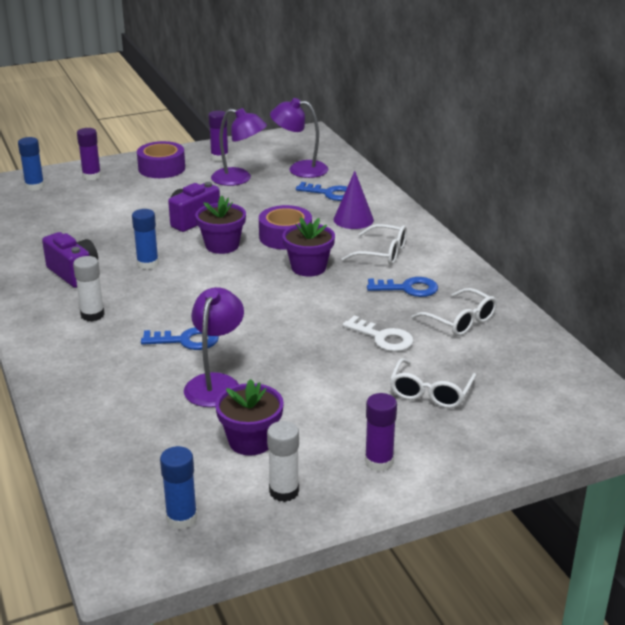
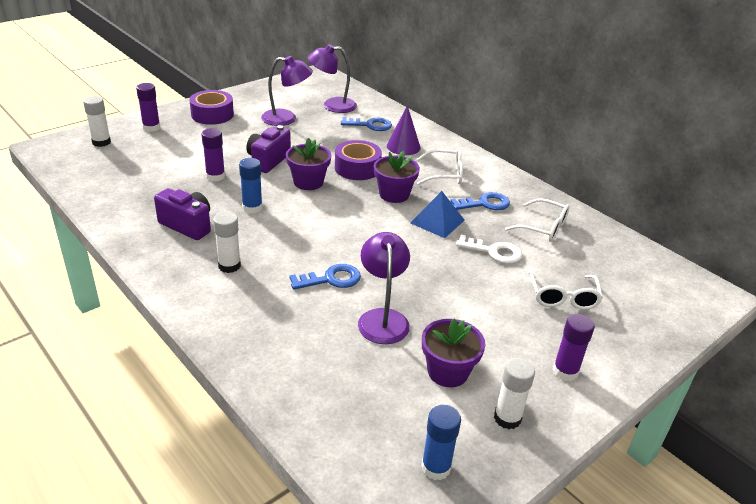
camera: 20 degrees left, 5 degrees up
(34, 186) = (101, 142): blue glue stick -> white glue stick
(219, 157) = (258, 100): purple glue stick -> purple glue stick (215, 176)
(339, 300) = (437, 221): none -> blue pyramid

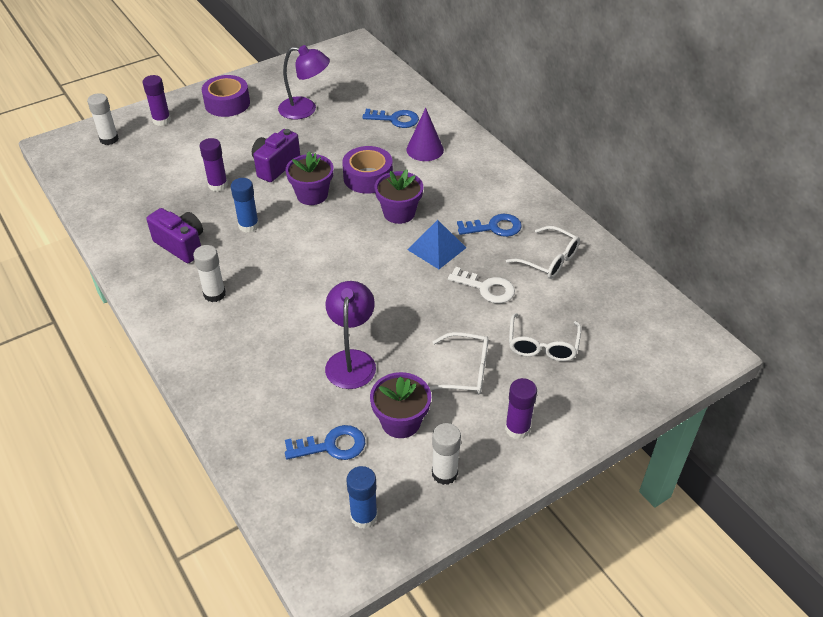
camera: 10 degrees right, 10 degrees up
(331, 279) = (311, 314): blue key -> blue key (332, 446)
(332, 105) = (359, 91): purple lamp -> none
(445, 174) = (461, 188): white glasses -> white glasses (465, 371)

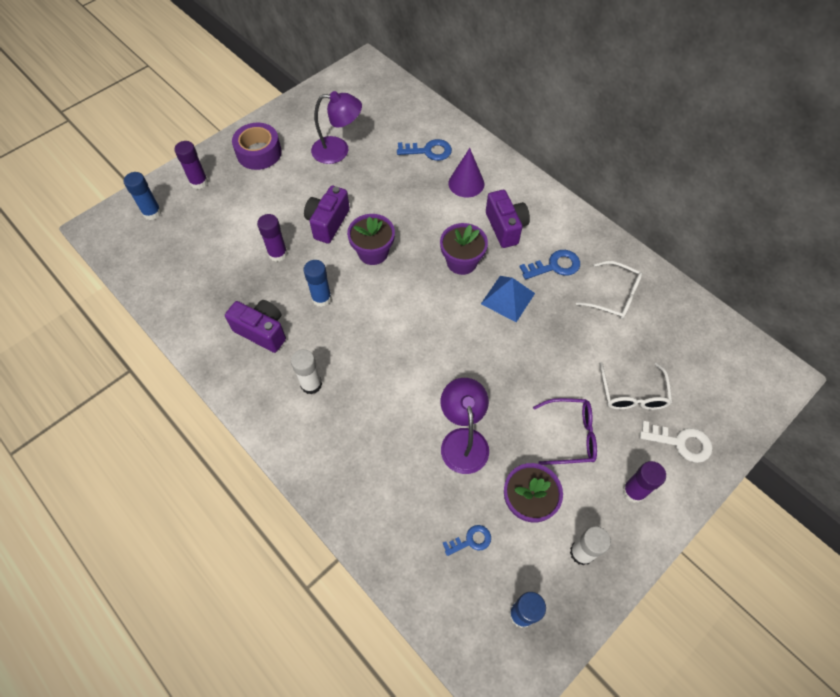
camera: 10 degrees left, 15 degrees up
(109, 139) = (152, 212): white glue stick -> blue glue stick
(332, 446) = (471, 540): blue key -> blue key, size x0.65
(368, 177) = (421, 224): purple tape -> none
(453, 190) = (505, 227): none -> purple camera
(465, 371) = (571, 435): white glasses -> purple glasses
(486, 288) = (565, 337): white key -> white key (681, 442)

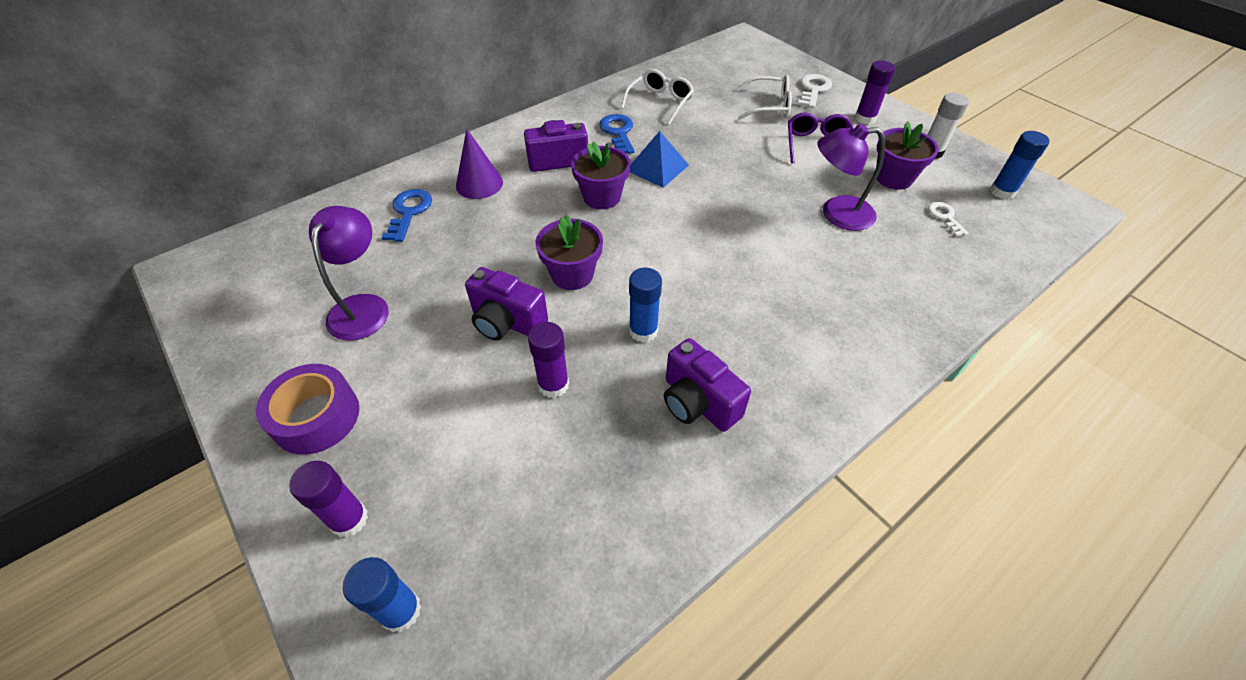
camera: 85 degrees left, 10 degrees down
(262, 331) = (698, 402): purple camera -> purple camera turned 75 degrees counterclockwise
(311, 384) = (782, 343): white glue stick -> none
(471, 540) = (945, 217): blue key -> white key

